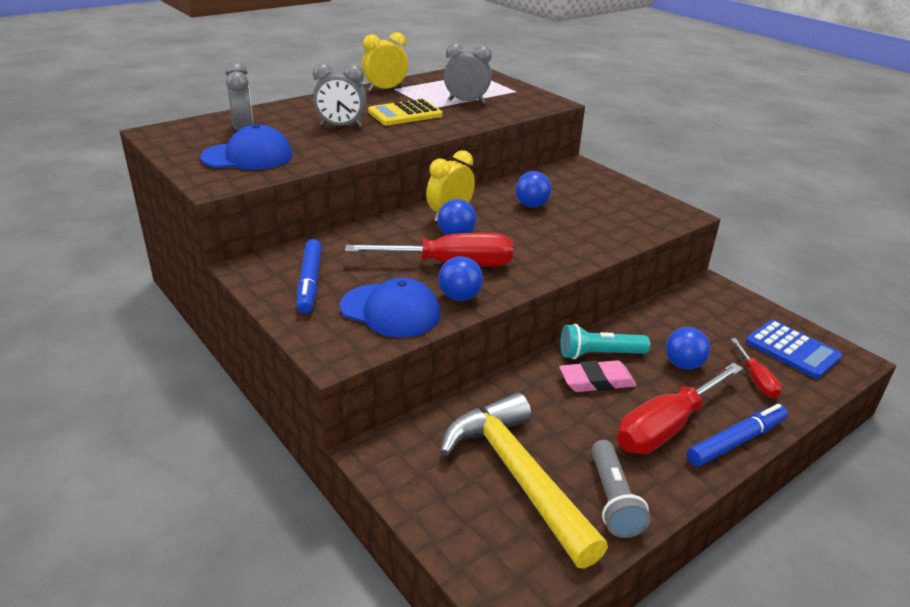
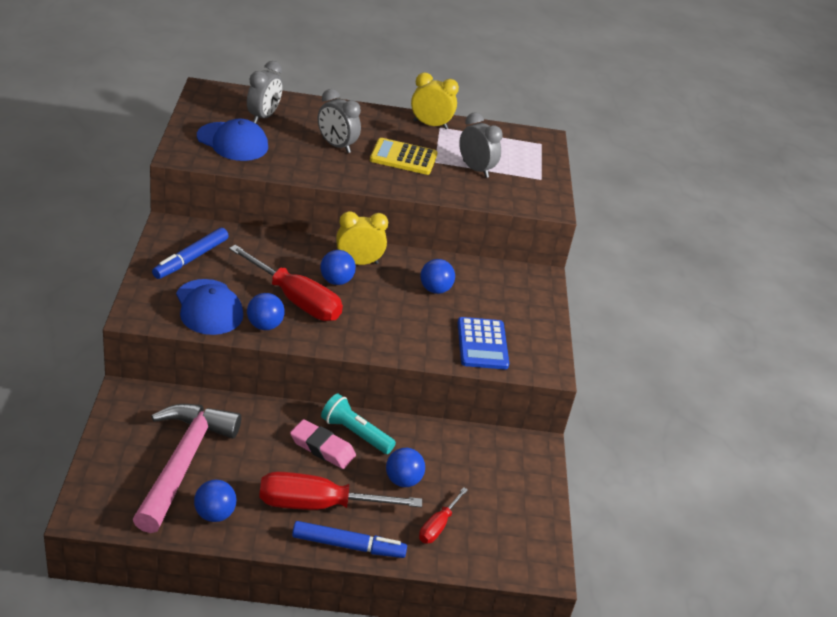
camera: 35 degrees right, 5 degrees up
(517, 475) = (183, 462): yellow hammer -> pink hammer
(613, 499) = (214, 514): grey flashlight -> blue ball
(792, 350) = (508, 530): blue calculator -> blue calculator (482, 344)

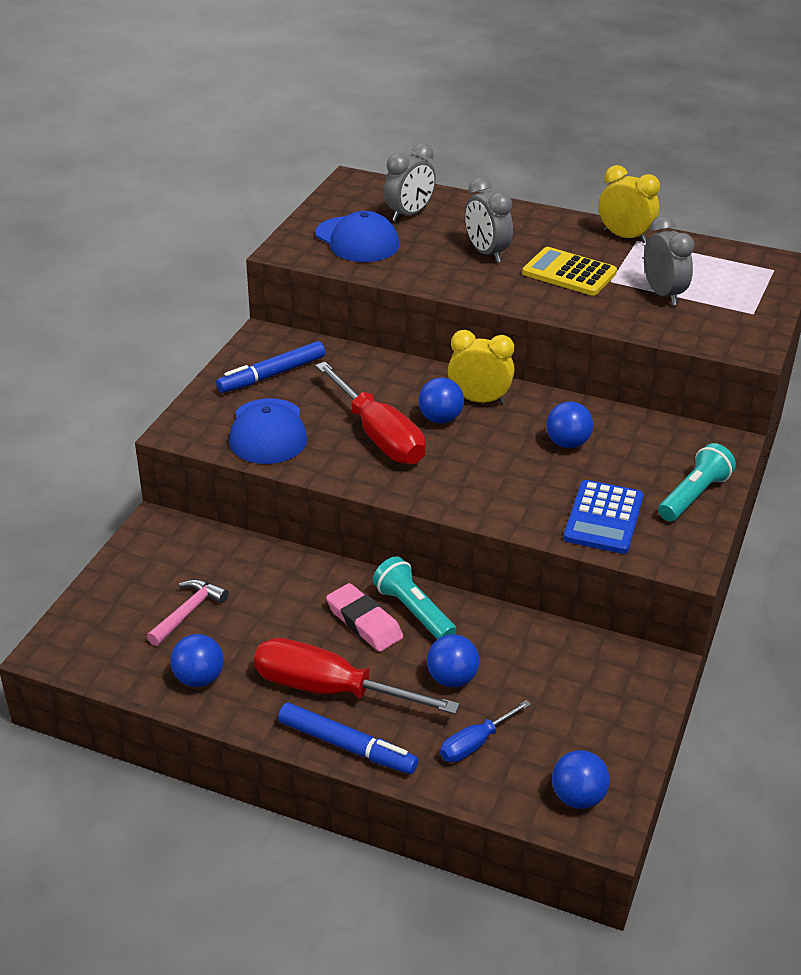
camera: 25 degrees right, 0 degrees up
(183, 462) = (188, 612): pink hammer -> pink hammer, size x0.47
(264, 325) = (326, 460): blue ball -> blue ball (578, 797)
(438, 526) = (475, 743): red screwdriver -> blue screwdriver
(535, 319) = (693, 496): none -> turquoise flashlight

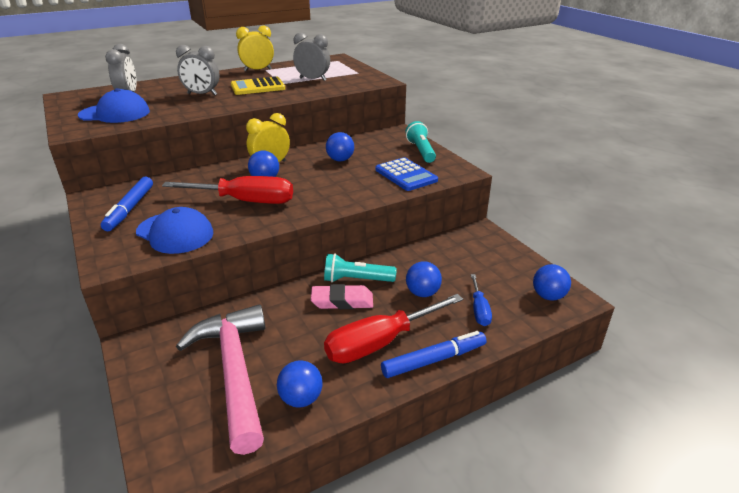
camera: 50 degrees left, 5 degrees down
(188, 612) = (234, 371): pink hammer -> pink hammer, size x2.14

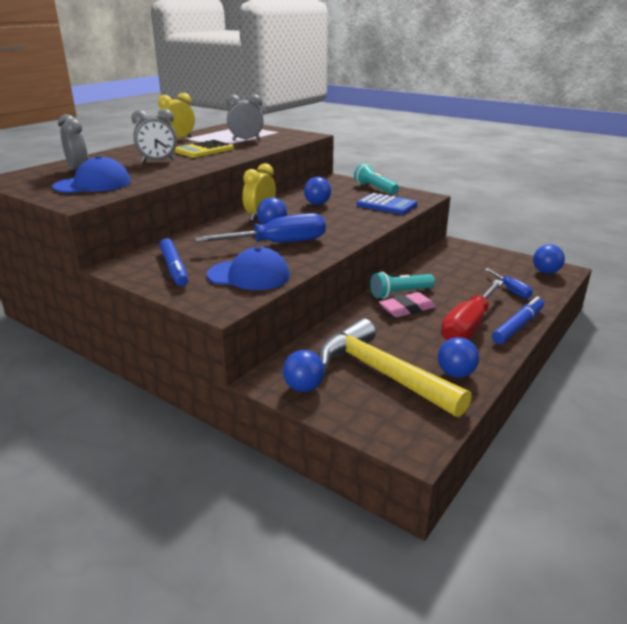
camera: 25 degrees left, 5 degrees down
(234, 371) = (381, 372): pink hammer -> yellow hammer
(245, 201) = (278, 244): red screwdriver -> blue screwdriver
(422, 293) = (460, 290): blue ball -> blue ball (303, 387)

